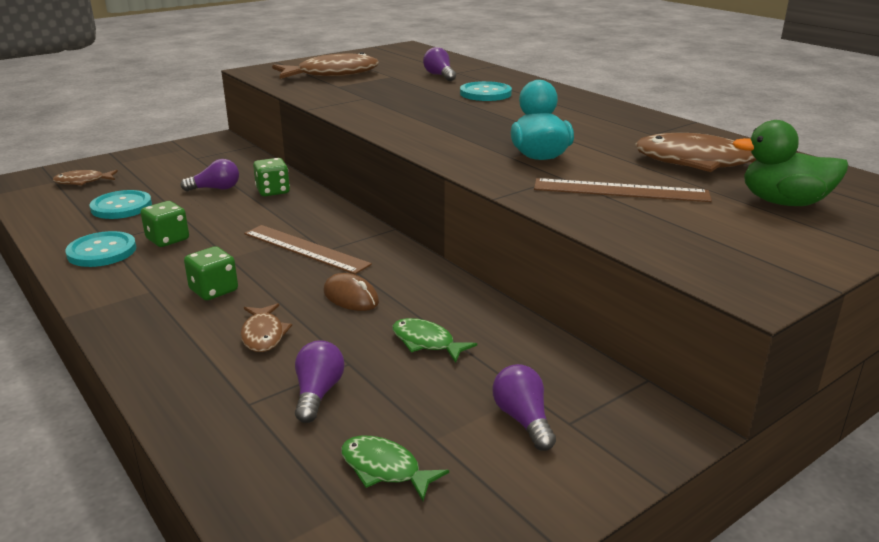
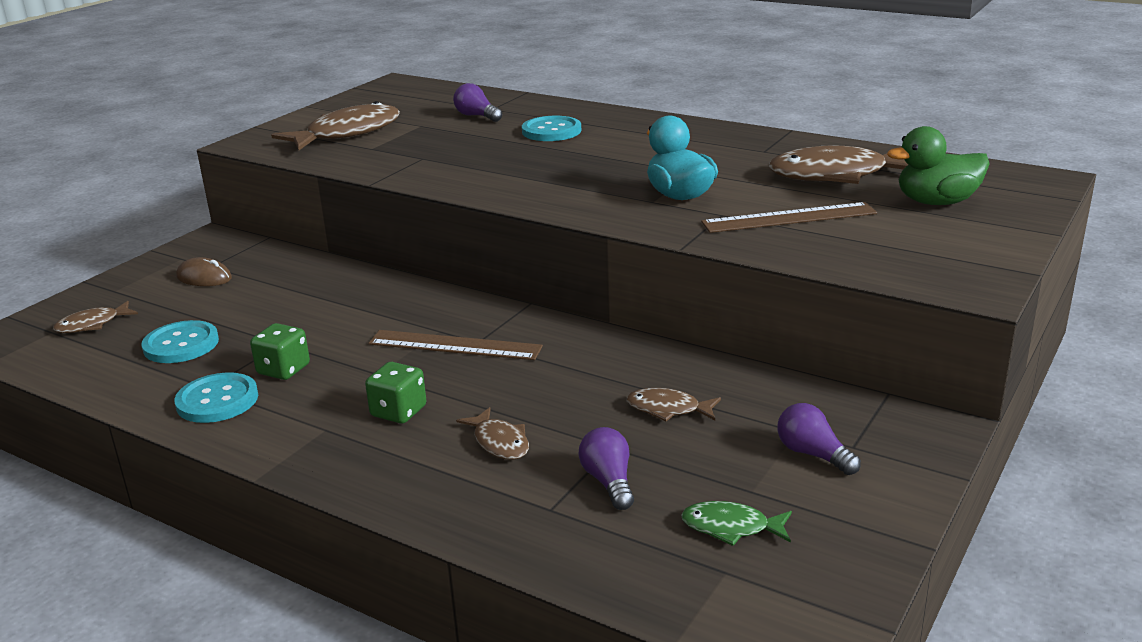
camera: 20 degrees left, 0 degrees up
(215, 189) = (277, 299): purple light bulb -> none
(273, 191) = (351, 288): green dice -> none
(351, 297) = (552, 384): brown mouse -> brown mouse (204, 277)
(426, 342) = (668, 409): green fish -> brown fish

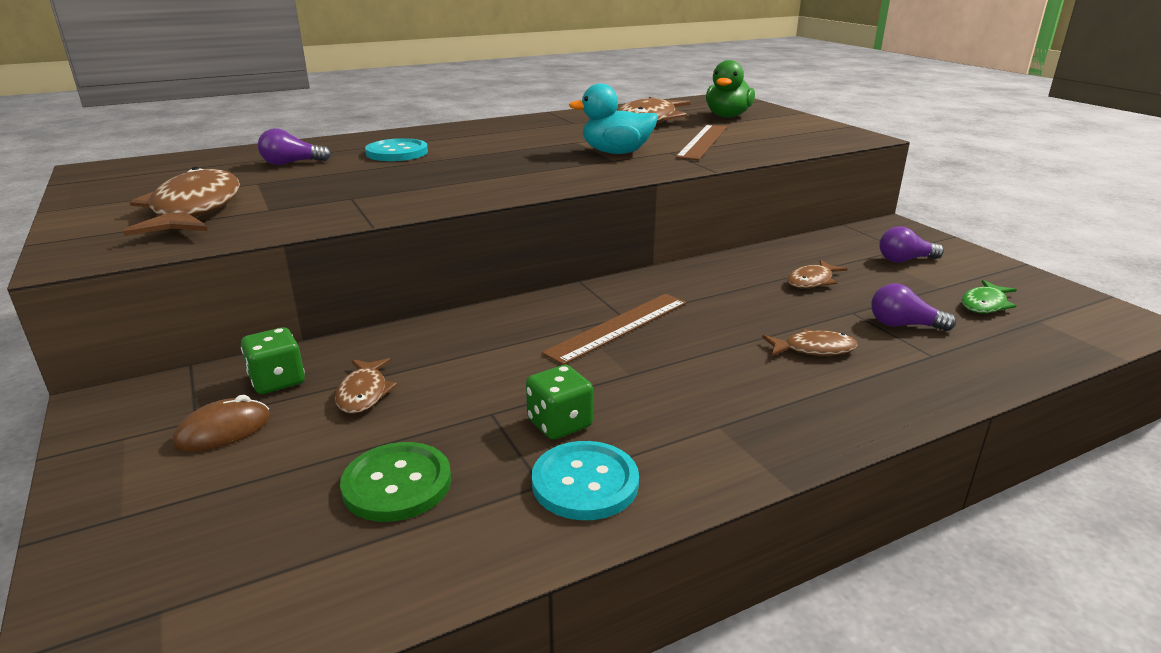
camera: 60 degrees left, 0 degrees up
(92, 324) = (208, 558): brown fish -> brown fish (364, 393)
(181, 344) = (397, 484): turquoise button -> green button
(398, 411) = (719, 380): green dice -> green dice (277, 381)

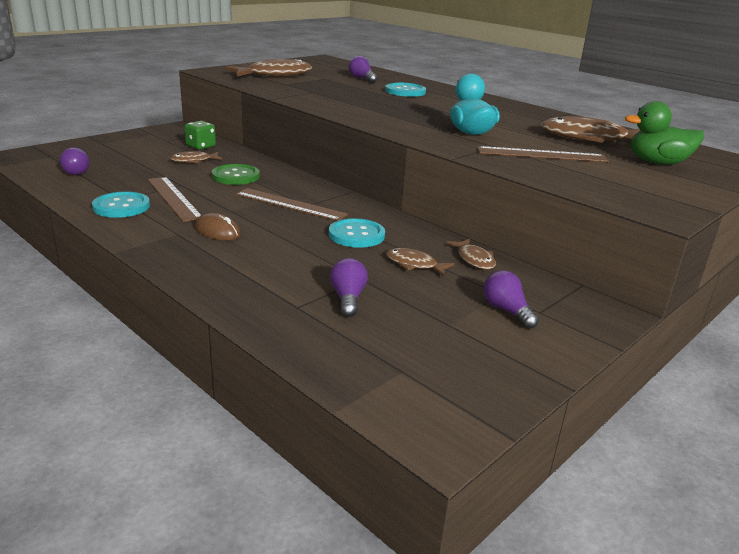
camera: 70 degrees right, 0 degrees up
(223, 430) = (159, 145): brown mouse -> brown mouse (217, 231)
(329, 550) = (78, 171): none -> purple light bulb
(397, 484) = (121, 175): green button -> green button (235, 176)
(559, 424) = (173, 198): green dice -> brown ruler
(731, 298) = (356, 235): none -> turquoise button
(814, 349) = (286, 262): brown fish -> brown fish (474, 259)
(985, 304) = (421, 344): green fish -> none

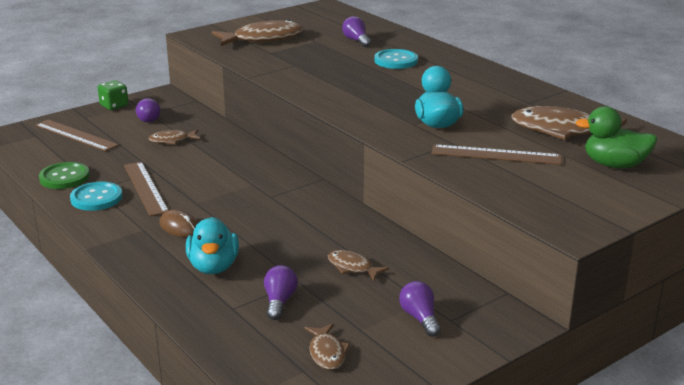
camera: 10 degrees right, 0 degrees up
(78, 171) = (60, 155): purple light bulb -> purple light bulb (150, 118)
(201, 146) = (182, 120): green dice -> green dice (114, 106)
(235, 176) = (209, 160): green button -> green button (64, 177)
(264, 266) = (213, 267): none -> turquoise duck
(290, 204) = (255, 196): brown ruler -> brown ruler (76, 135)
(356, 235) = (308, 233): turquoise button -> none
(474, 259) = (413, 263): brown fish -> brown fish (327, 353)

